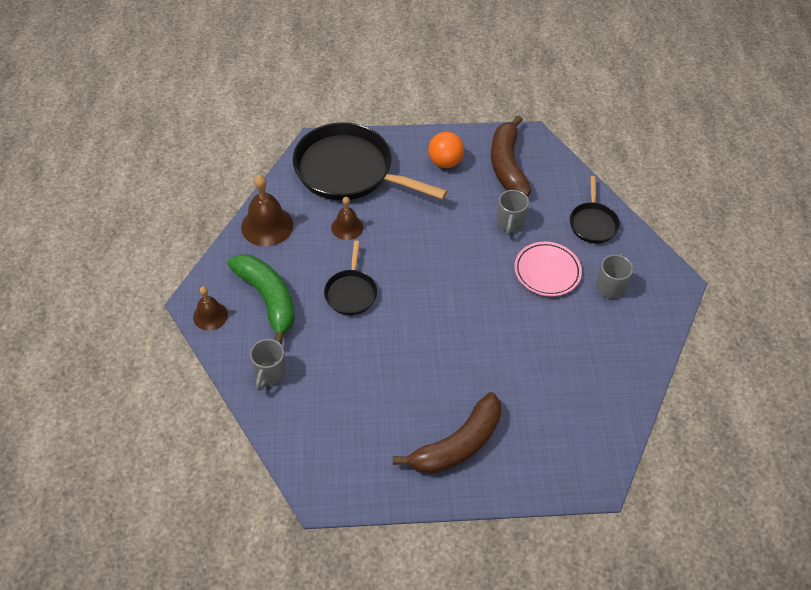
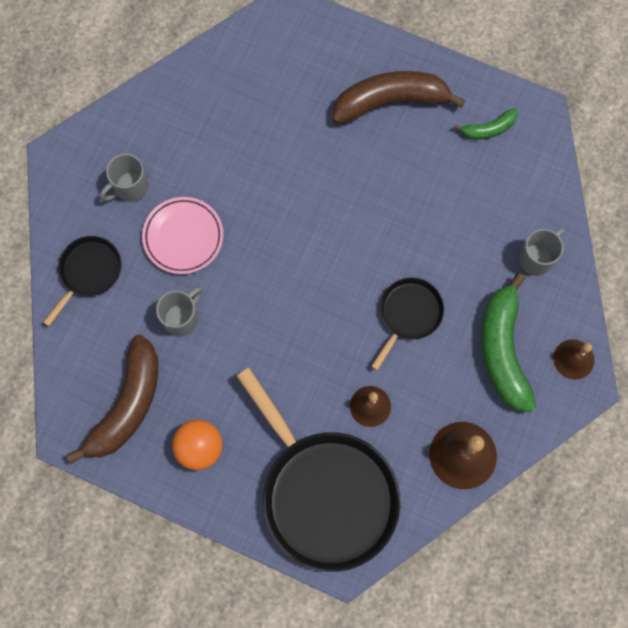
camera: 150 degrees left, 20 degrees up
(360, 460) = (488, 129): none -> green banana

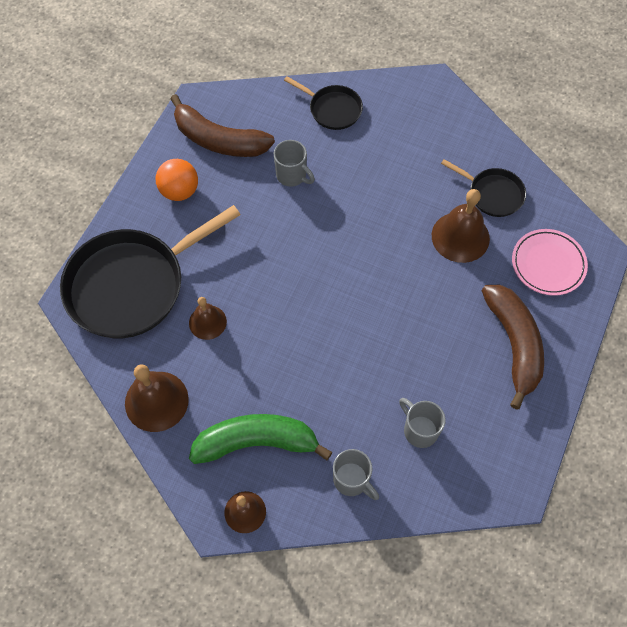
camera: 90 degrees right, 10 degrees down
(130, 187) = (409, 135): grey mug -> grey mug (419, 430)
(183, 237) = (365, 174): pink plate -> pink plate (548, 264)
(266, 142) = (460, 237): none -> brown bell
(408, 314) = (293, 356): black pan -> black pan (492, 194)
(488, 129) = (492, 438): green banana -> none

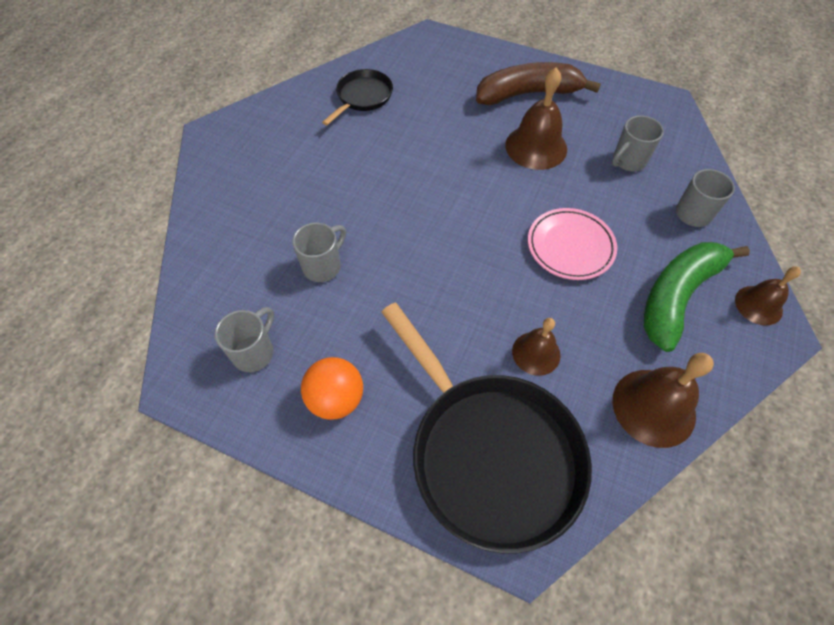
camera: 90 degrees left, 5 degrees down
(219, 140) = (254, 352): brown banana -> grey mug
(257, 442) = (677, 296): green banana -> green banana turned 45 degrees clockwise
(332, 109) = (228, 225): black pan -> none
(460, 237) = (412, 122): brown bell -> brown bell (536, 147)
(548, 264) = (442, 67): pink plate -> pink plate (570, 247)

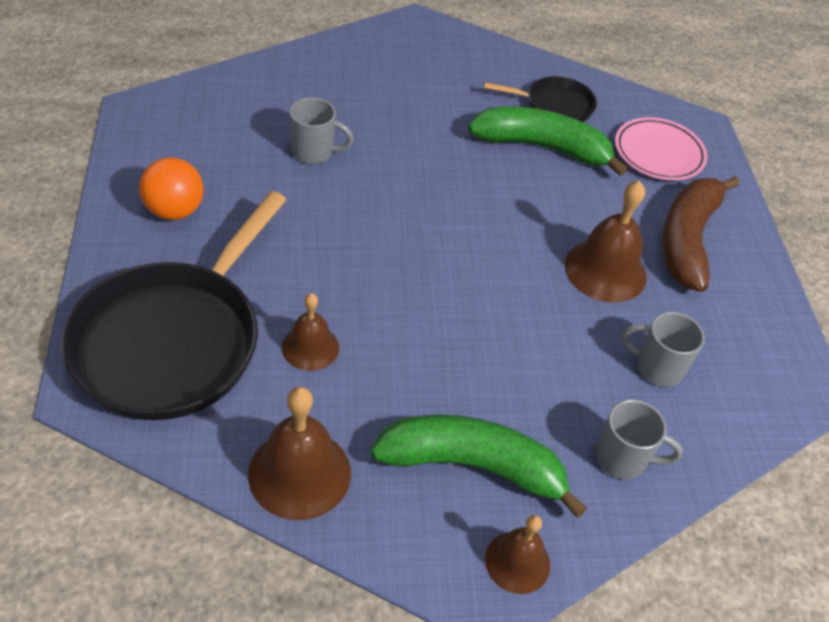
camera: 55 degrees right, 10 degrees down
(254, 352) = (194, 141): grey mug -> none
(402, 124) = (542, 147): none -> green banana
(528, 93) = (687, 240): brown banana -> brown banana turned 120 degrees counterclockwise
(570, 247) = (475, 341): pink plate -> pink plate (658, 153)

